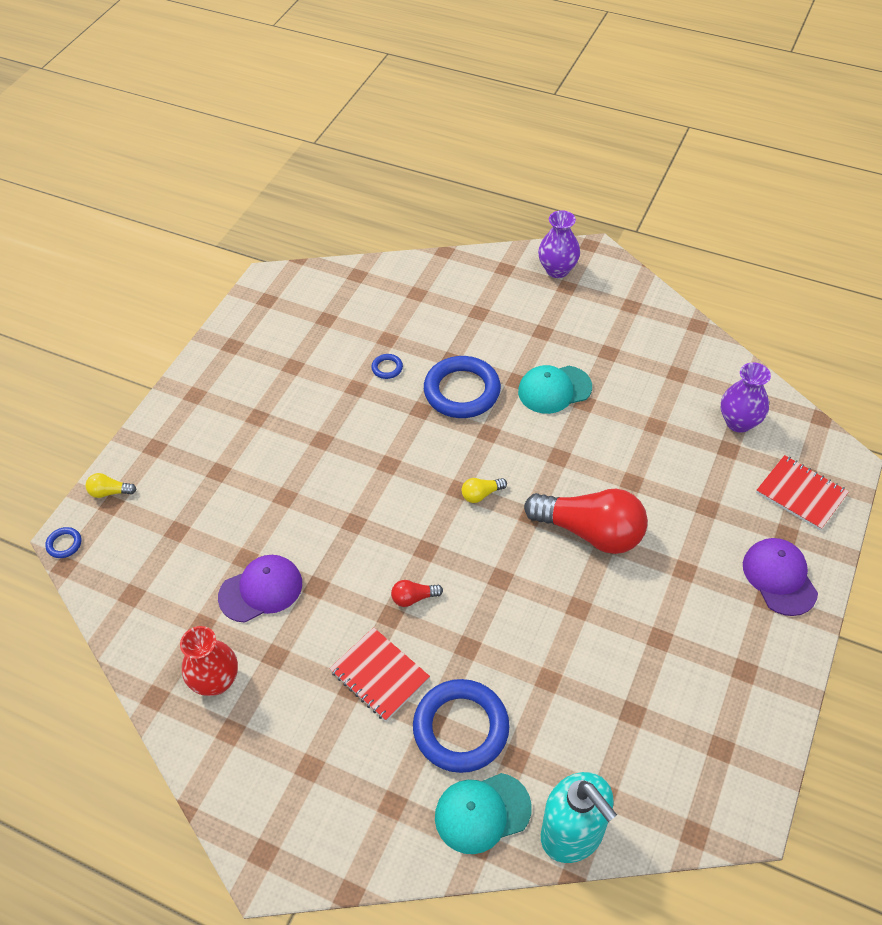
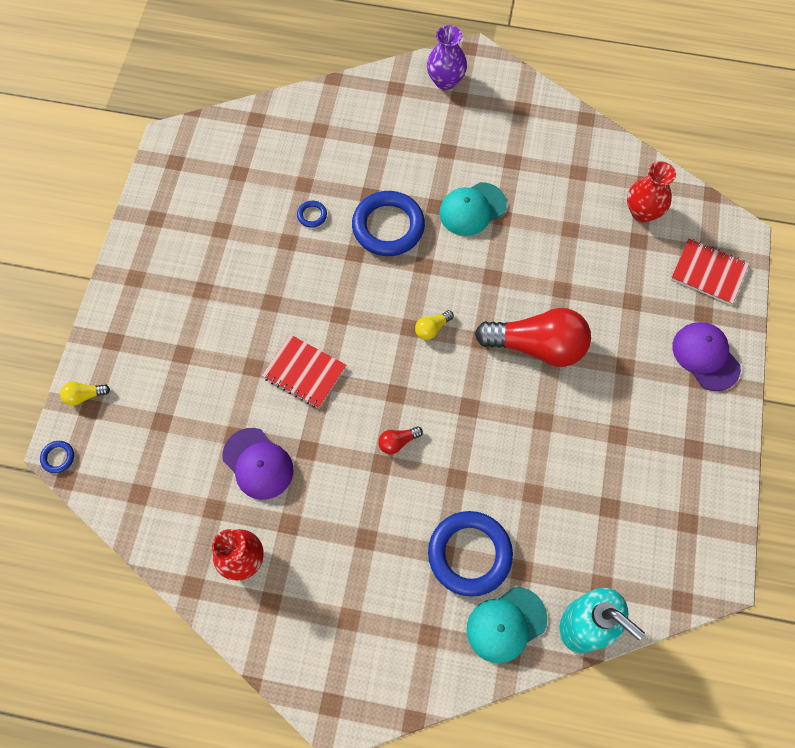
camera: 15 degrees left, 15 degrees up
(261, 590) = (258, 464): purple cap -> purple cap turned 90 degrees clockwise
(379, 675) = (387, 521): red notebook -> red notebook (304, 372)
(739, 422) = (642, 212): purple vase -> red vase

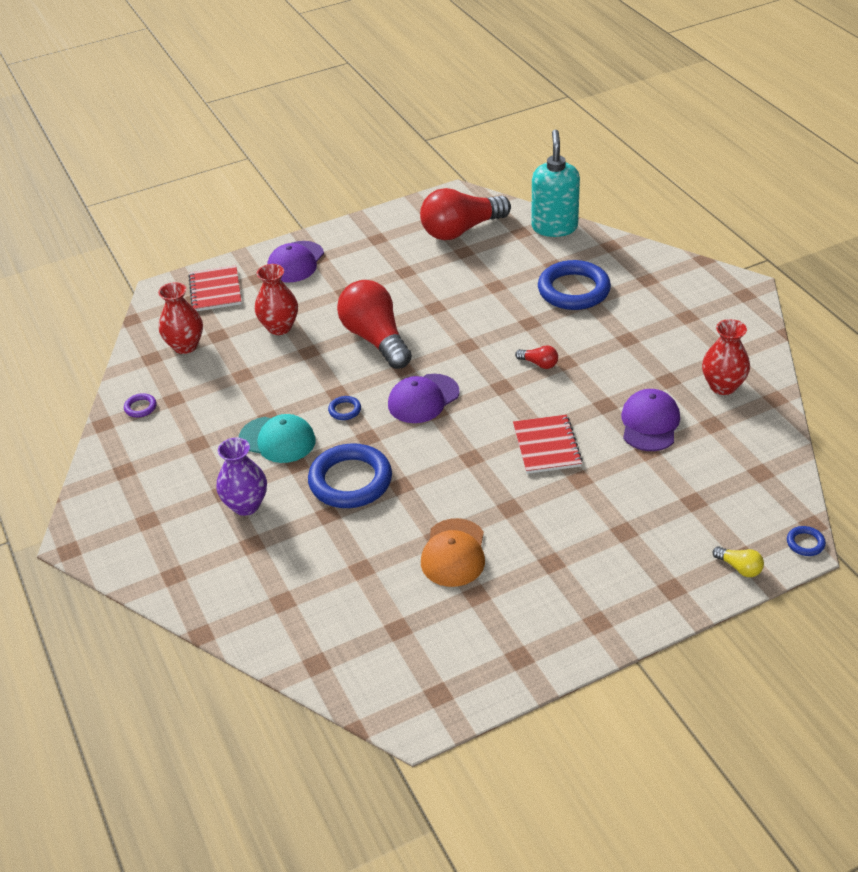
camera: 125 degrees left, 25 degrees down
(265, 241) = (454, 553): none -> orange cap
(312, 215) = (391, 539): blue ring -> blue ring (345, 410)
(432, 328) = (423, 399): yellow light bulb -> purple cap
(445, 81) = (131, 542): purple vase -> purple vase (246, 505)
(506, 624) = (597, 254): turquoise cap -> none
(586, 148) = (140, 407): none -> purple ring
(613, 288) = (279, 327): none -> red vase
(649, 532) = (461, 230): none -> red light bulb

